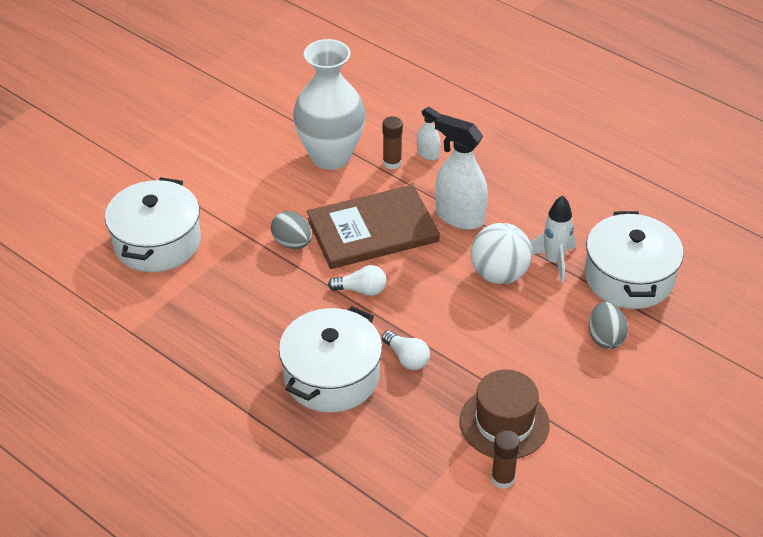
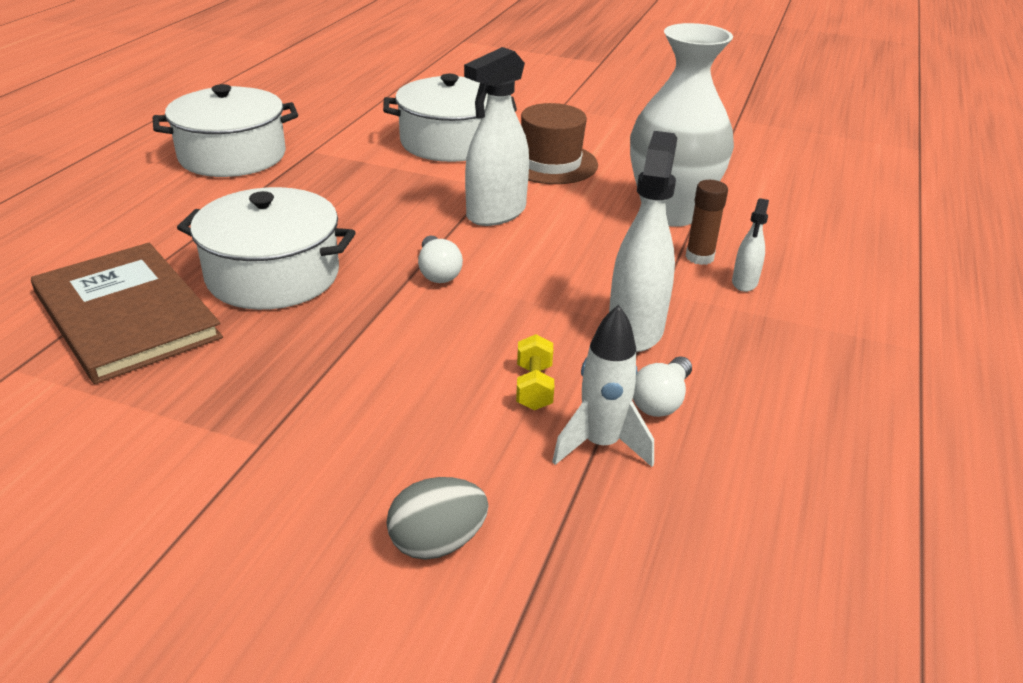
camera: 70 degrees right, 10 degrees down
(292, 243) = (496, 213): grey egg -> white spray bottle
(372, 230) = (556, 263): brown book -> brown book (126, 315)
(406, 358) = (321, 328): white light bulb -> white light bulb (661, 401)
(499, 274) = (534, 387): white ball -> yellow dumbbell
(502, 479) = (80, 459): brown glue stick -> none
(504, 423) = (203, 442): brown hat -> brown hat (550, 163)
(629, 277) = (618, 555): white pot -> white pot (232, 156)

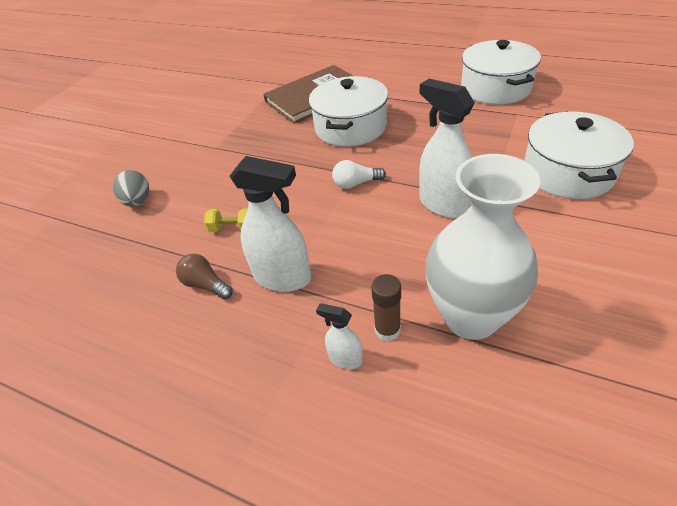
camera: 100 degrees right, 10 degrees up
(550, 163) = (551, 234): brown hat -> none
(600, 444) = (177, 255): white rocket -> none
(661, 401) = (206, 285): white light bulb -> brown light bulb

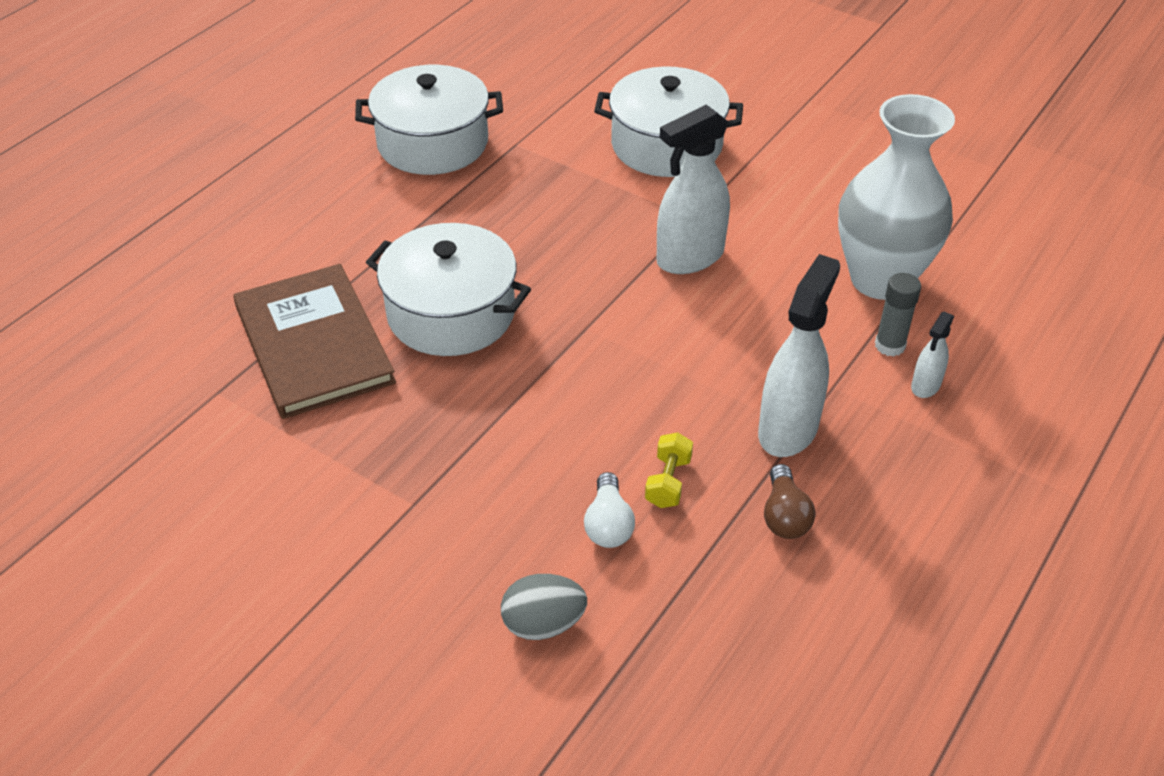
camera: 85 degrees left, 0 degrees up
(206, 285) = (784, 516): brown light bulb -> brown light bulb turned 45 degrees counterclockwise
(356, 183) = (611, 330): white light bulb -> white light bulb (608, 524)
(387, 330) = (890, 345): brown glue stick -> grey glue stick

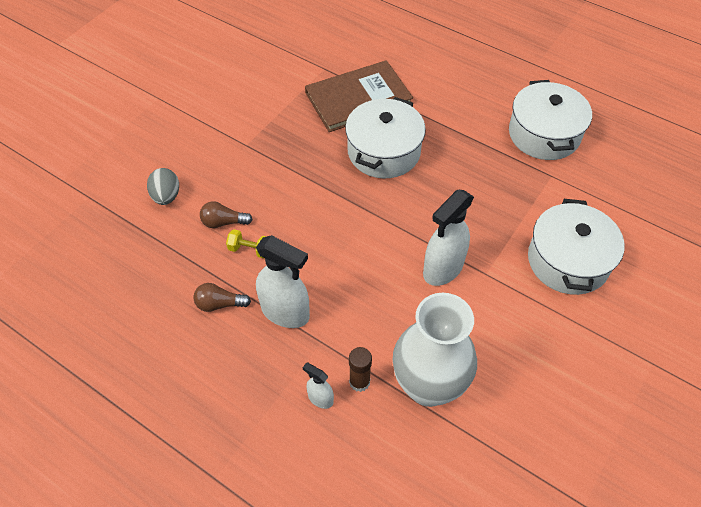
camera: 90 degrees right, 10 degrees up
(608, 524) = (223, 222): white light bulb -> brown light bulb
(689, 257) = (443, 269): white spray bottle -> white spray bottle turned 105 degrees counterclockwise
(890, 345) = (359, 382): grey glue stick -> brown glue stick

